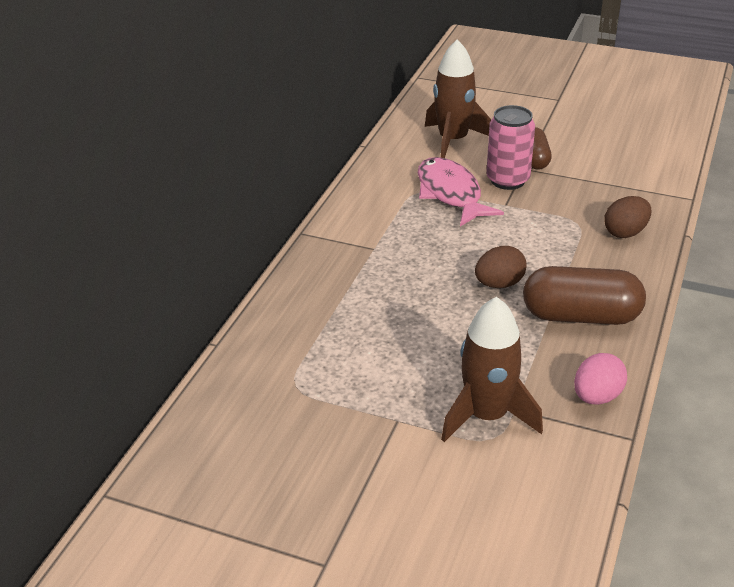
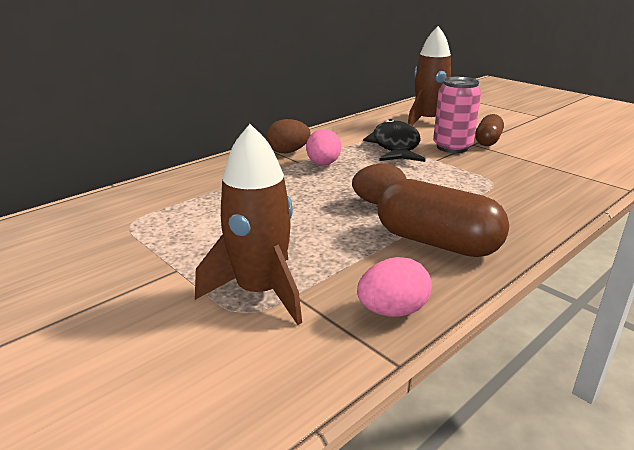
camera: 25 degrees right, 10 degrees down
(402, 245) = (323, 164): none -> pink egg
(451, 194) = (395, 146): pink fish -> black fish
(625, 232) = (537, 197): brown egg -> brown egg (288, 152)

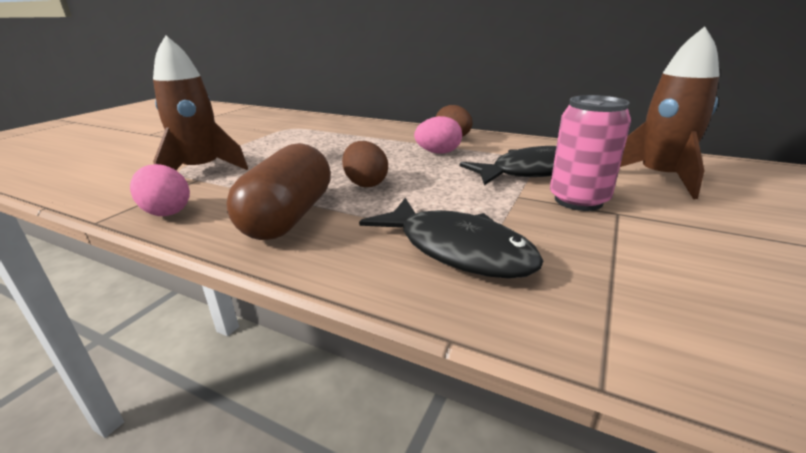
camera: 70 degrees right, 0 degrees up
(488, 141) = (651, 221): brown capsule -> none
(510, 192) = (457, 249): none -> black fish

